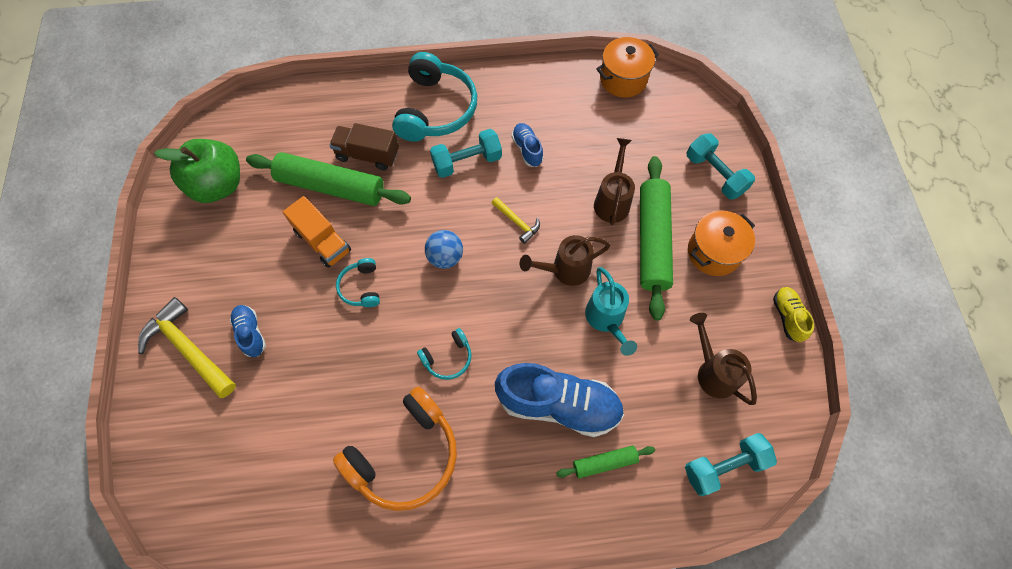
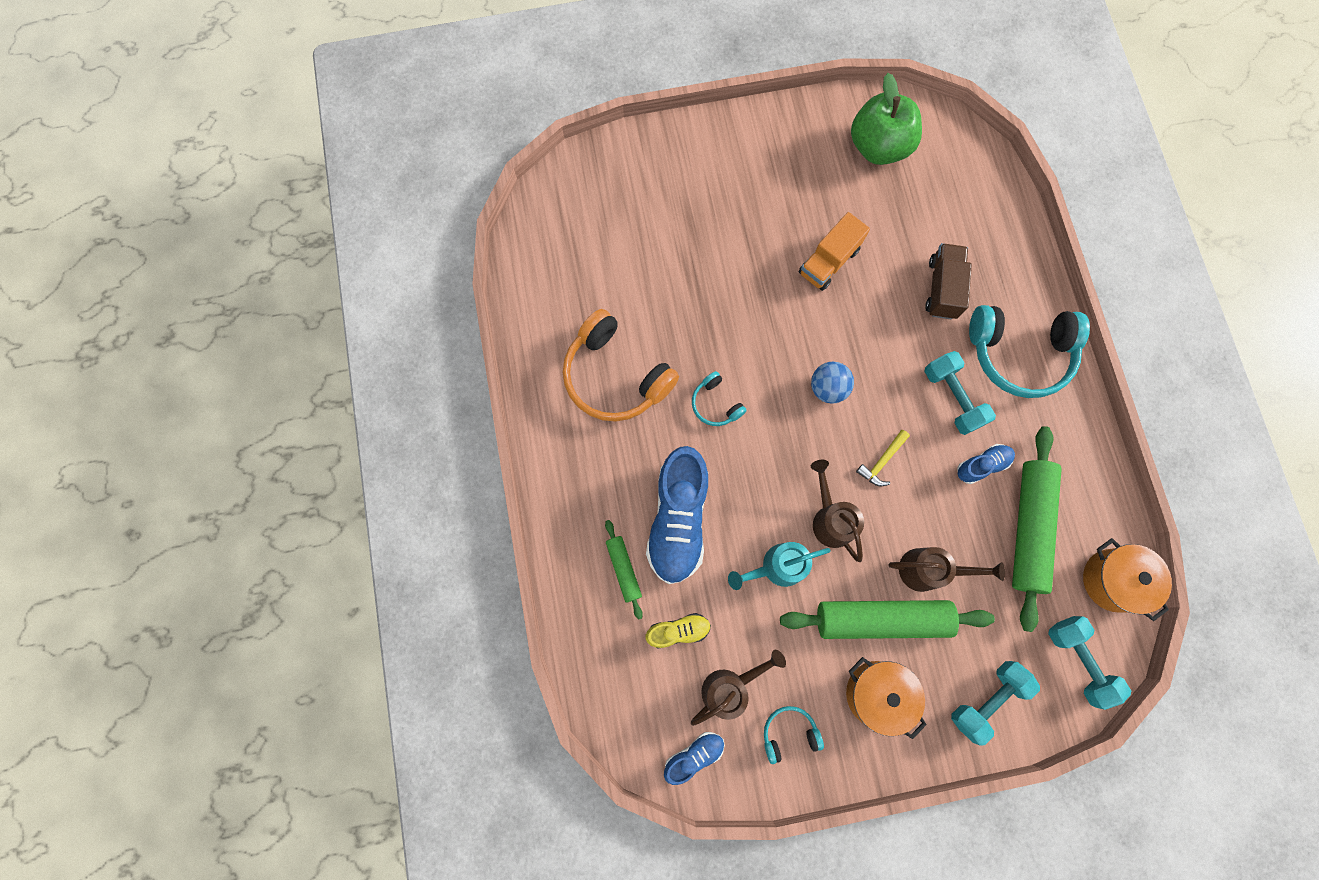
camera: 85 degrees right, 10 degrees up
(188, 349) = (698, 164): yellow hammer -> none
(251, 333) = (720, 215): blue shoe -> blue shoe (694, 755)
(331, 187) = (895, 257): green rolling pin -> green rolling pin (1028, 528)
(361, 287) = (782, 308): turquoise headphones -> turquoise headphones (789, 733)
(724, 466) = (629, 695): turquoise dumbbell -> turquoise dumbbell (1078, 660)
(787, 317) = (806, 780): yellow shoe -> yellow shoe (678, 631)

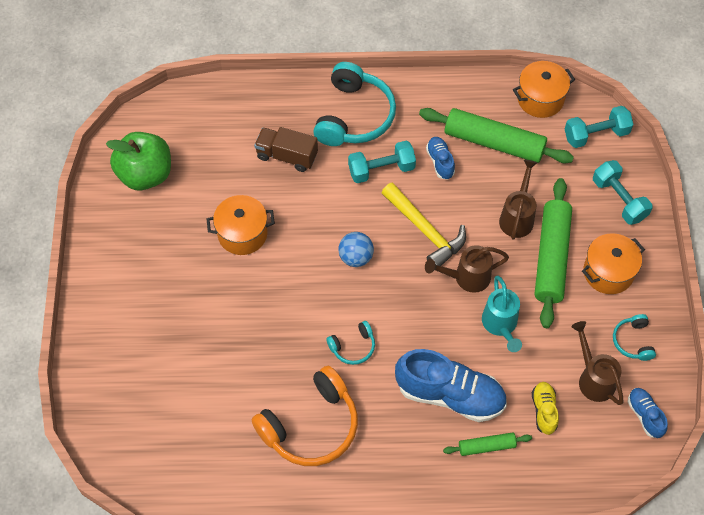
camera: 80 degrees left, 15 degrees down
(828, 261) = (242, 234): orange truck -> orange pot
(882, 461) = (425, 230): yellow hammer -> yellow hammer, size x1.91

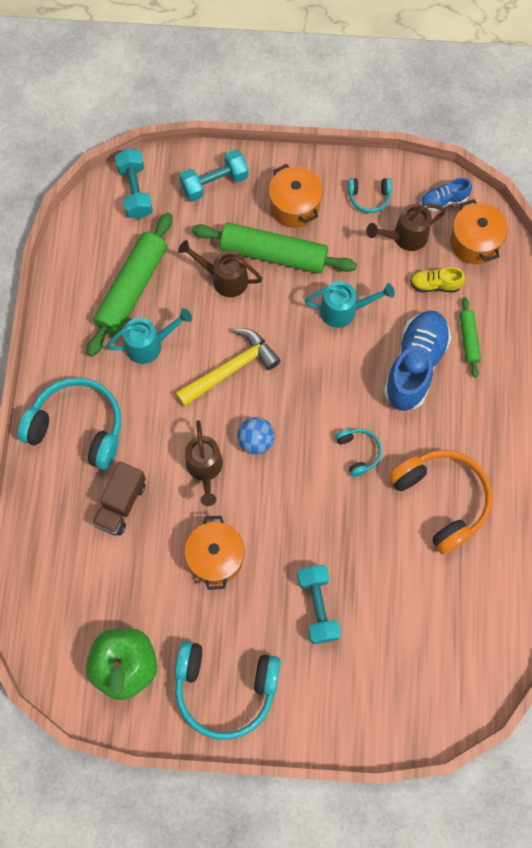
camera: 85 degrees left, 10 degrees up
(126, 251) = (225, 689): none -> turquoise headphones
(381, 169) = (151, 405): turquoise dumbbell -> turquoise dumbbell (318, 606)
(440, 162) = (149, 345): blue shoe -> turquoise watering can
(467, 277) = (289, 335): brown watering can -> brown watering can (205, 468)
(540, 99) = (83, 236): orange pot -> orange pot (474, 242)

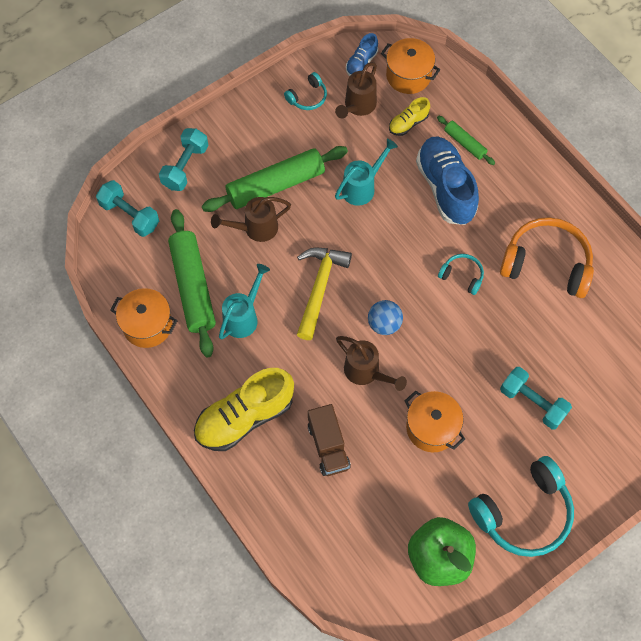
camera: 40 degrees left, 5 degrees down
(78, 427) = (244, 417): turquoise headphones -> yellow shoe
(294, 206) = (260, 141): orange pot -> orange pot (147, 325)

